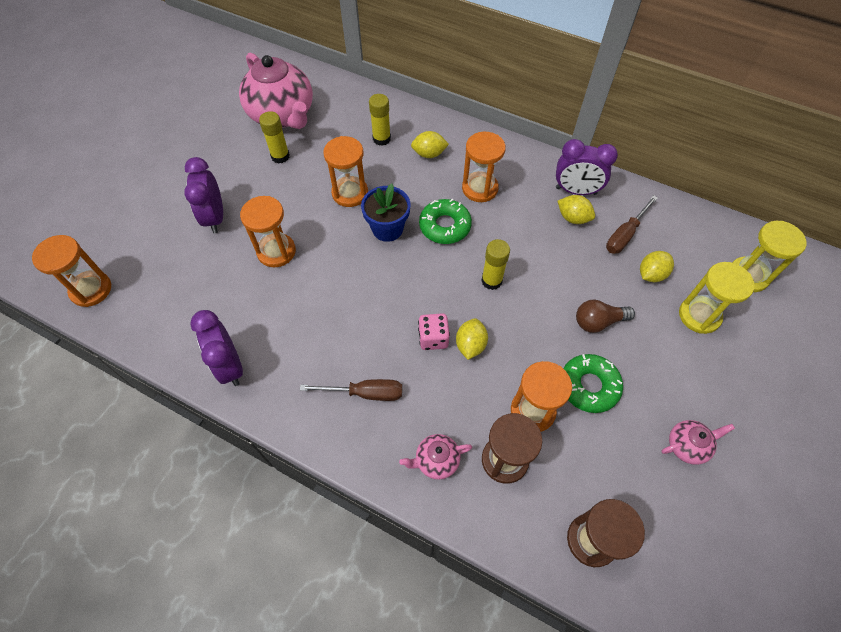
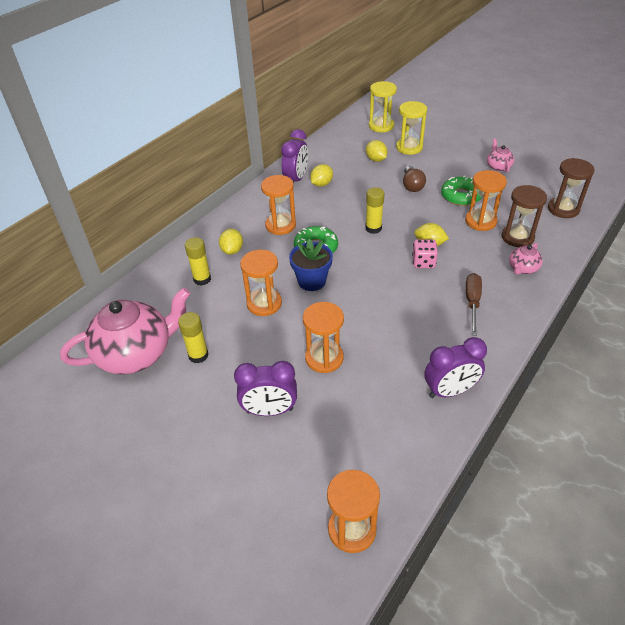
camera: 80 degrees left, 15 degrees down
(436, 460) = (522, 268): pink teapot -> pink teapot turned 45 degrees clockwise
(625, 235) = (341, 164): brown screwdriver -> none

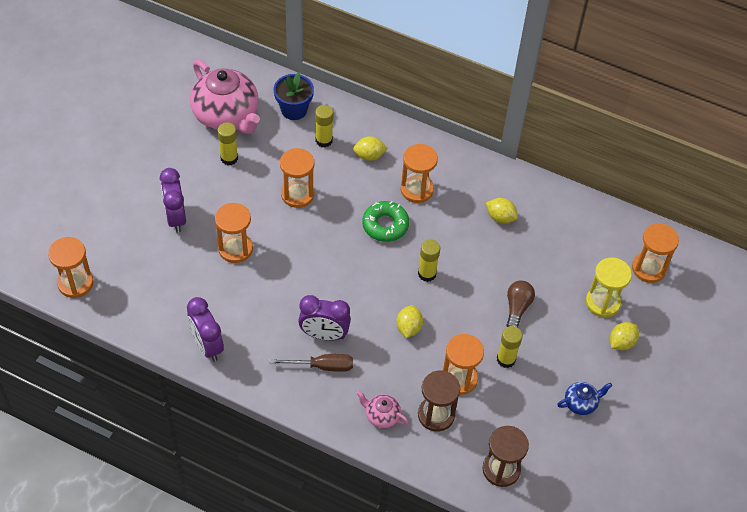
camera: 75 degrees right, 10 degrees up
(296, 179) = (504, 192): purple clock -> purple clock (324, 335)
(312, 281) = (334, 228): blue flower pot -> blue flower pot (294, 110)
(376, 159) = (565, 268): yellow lemon -> yellow lemon (621, 342)
(381, 126) = (648, 268): yellow hourglass -> orange hourglass
(412, 185) = (517, 308): brown light bulb -> brown light bulb turned 120 degrees clockwise
(423, 262) = (377, 322): pink dice -> none
(461, 196) = (506, 359): green donut -> yellow glue stick
(498, 167) = (581, 403): pink teapot -> blue teapot

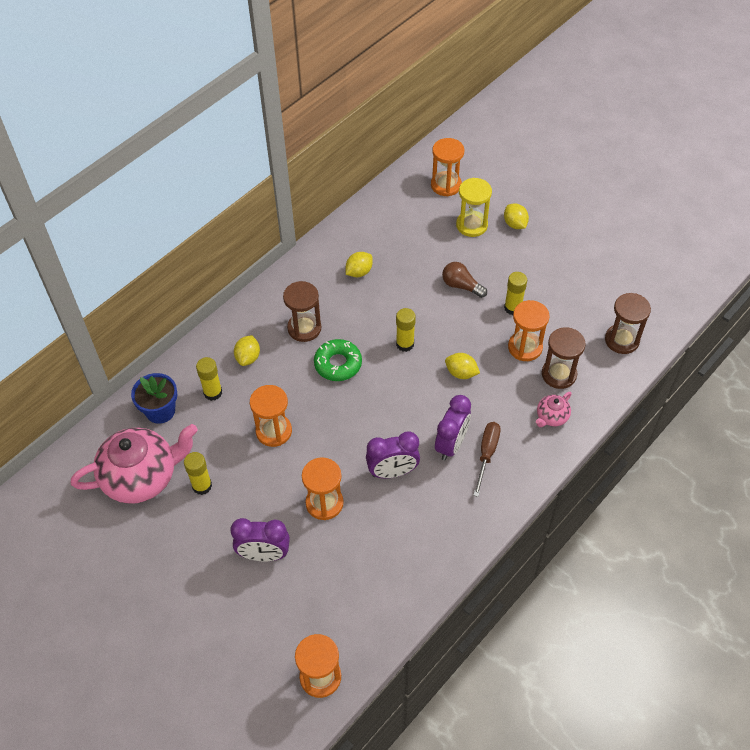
camera: 70 degrees left, 0 degrees up
(207, 346) = (438, 553): purple clock -> purple clock (392, 472)
(417, 190) = (304, 328): orange hourglass -> brown hourglass
(581, 403) = (568, 268): blue teapot -> none

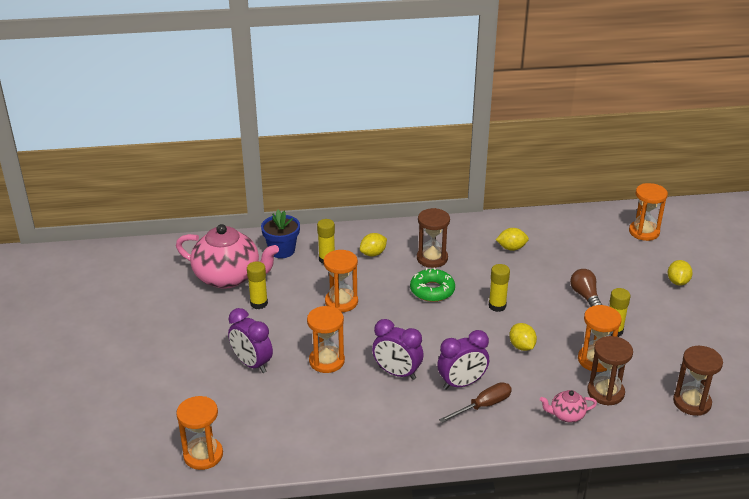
camera: 40 degrees right, 20 degrees down
(471, 225) = (638, 265): yellow hourglass -> none

